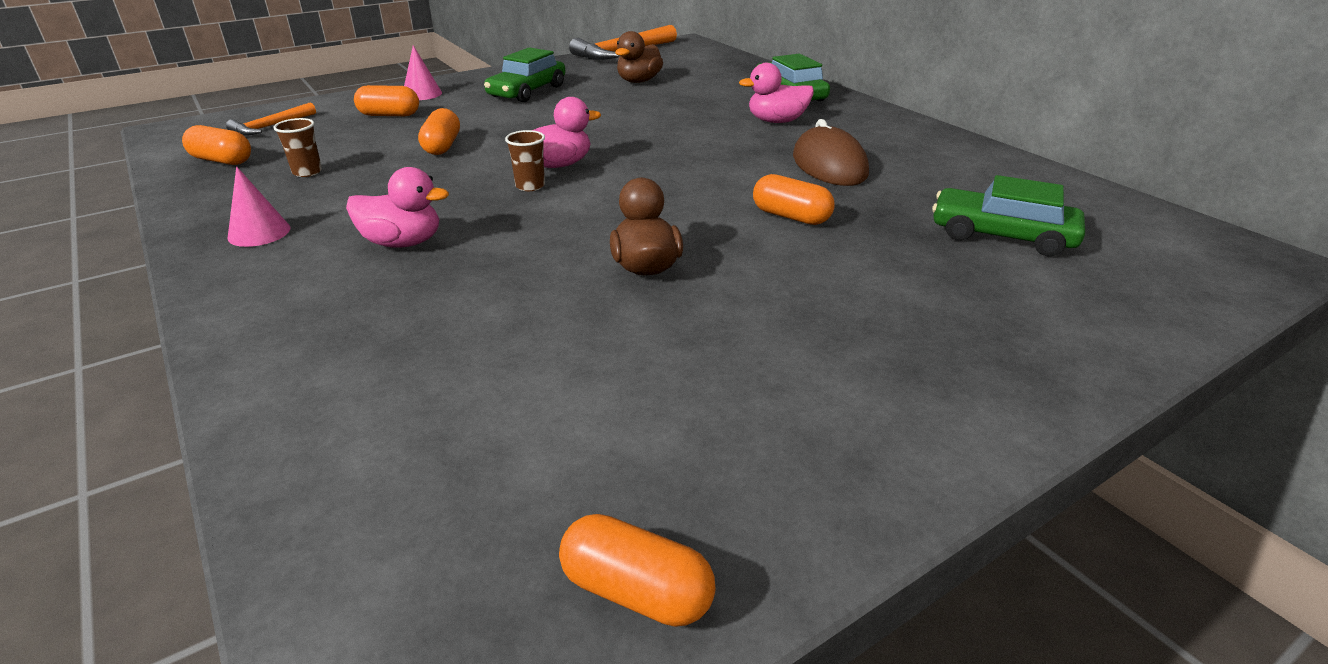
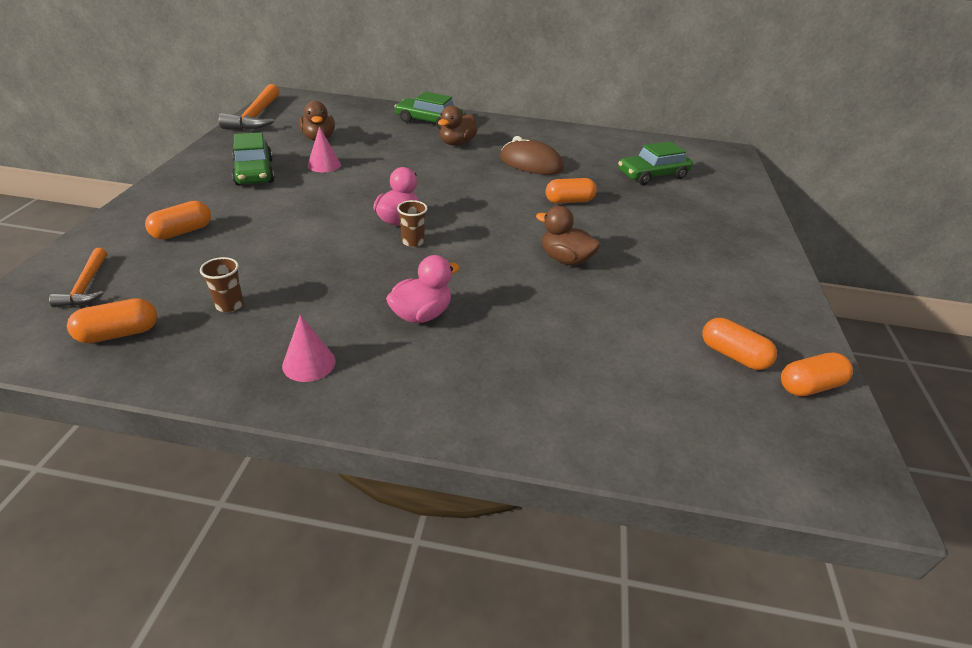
camera: 50 degrees left, 5 degrees up
(422, 94) = (166, 203): pink cone -> pink cone (324, 165)
(442, 146) = (290, 239): orange capsule -> orange capsule (733, 355)
(776, 121) = (457, 143): pink duck -> brown duck

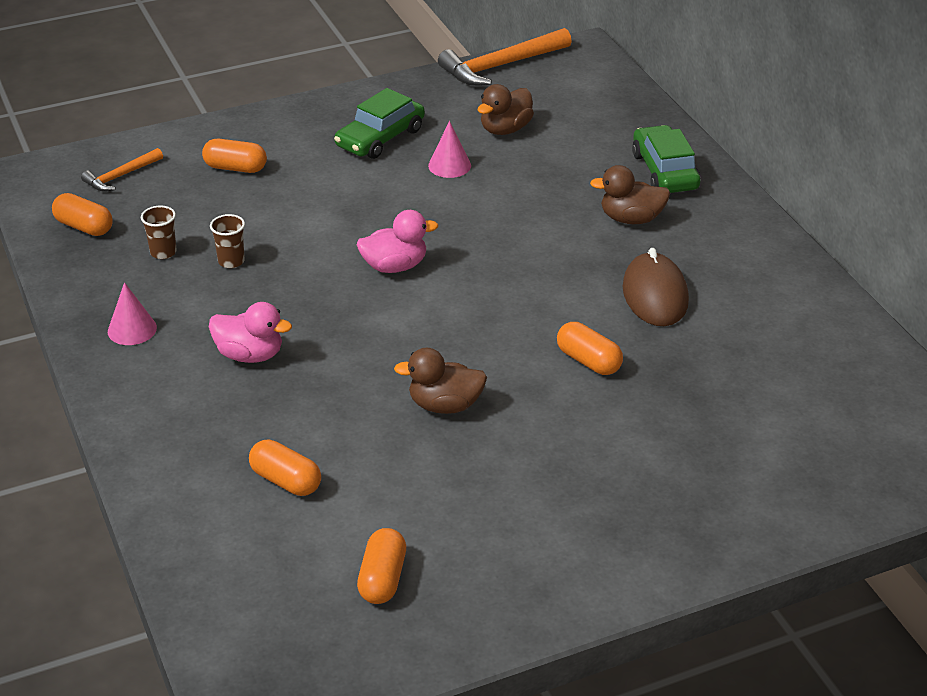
camera: 60 degrees right, 0 degrees up
(413, 242) = (364, 294): brown cup -> brown cup (231, 261)
(565, 259) = (445, 405): brown duck -> brown duck turned 90 degrees counterclockwise
(652, 175) = (765, 405): green car -> none
(809, 386) = (380, 648): orange capsule -> orange capsule (286, 481)

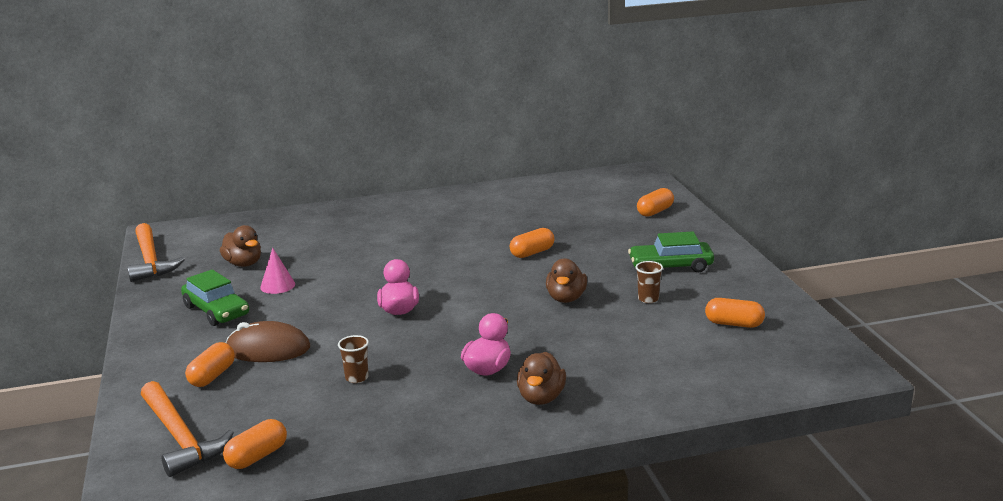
camera: 80 degrees left, 15 degrees down
(121, 176) = (180, 437): orange hammer -> orange hammer, size x1.80
(132, 329) = (434, 425): pink cone -> none
(163, 252) = (325, 411): brown cup -> brown cup (648, 299)
(286, 481) = (637, 356): orange capsule -> orange capsule (655, 212)
(631, 219) = (385, 231): brown duck -> brown duck (541, 397)
(655, 295) = (471, 230): brown mouse -> brown mouse (268, 349)
(665, 171) = (336, 218): green car -> green car (670, 266)

